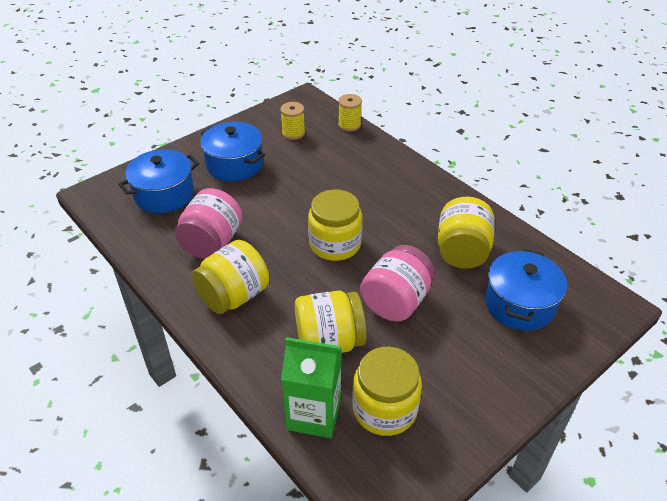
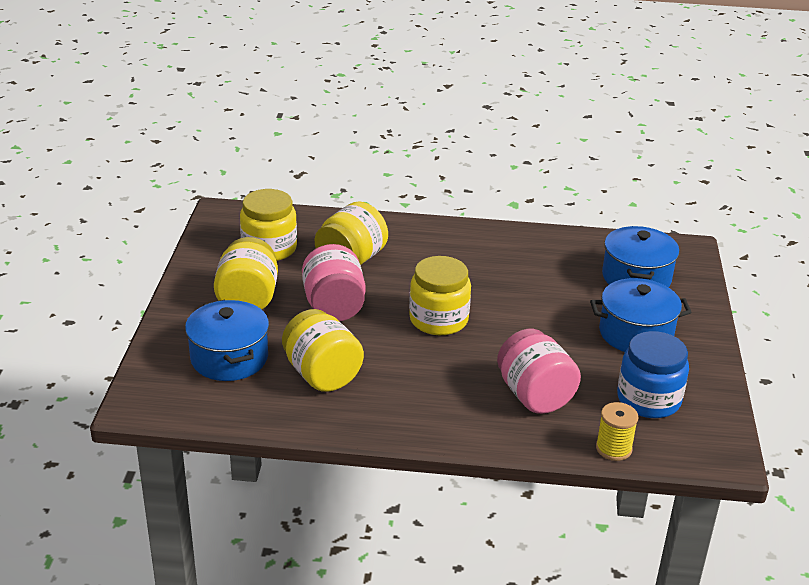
camera: 135 degrees right, 10 degrees down
(212, 242) = (533, 268): pink jar -> pink jar (534, 395)
(233, 296) = (457, 249): yellow jar -> yellow jar (248, 299)
(293, 133) = (648, 399): yellow spool -> blue jar
(314, 414) = (311, 225): green carton -> none

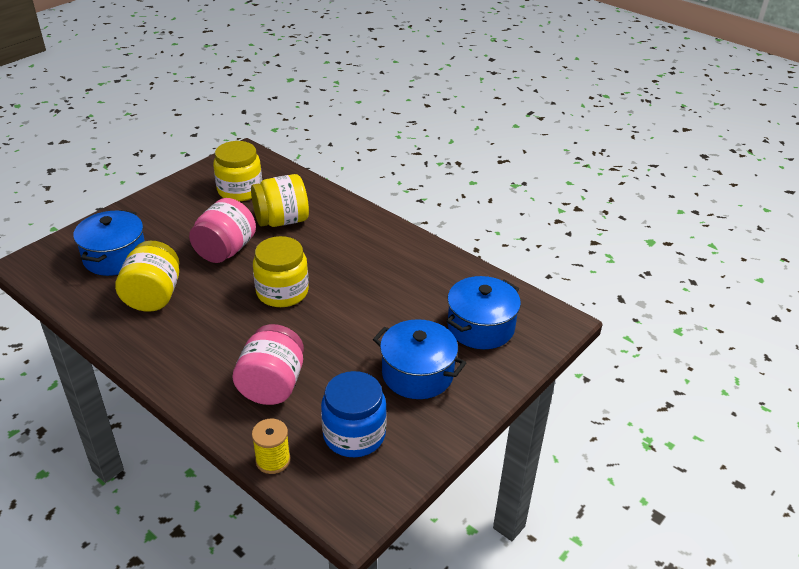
camera: 35 degrees right, 5 degrees up
(248, 299) = (180, 220): yellow jar -> none

